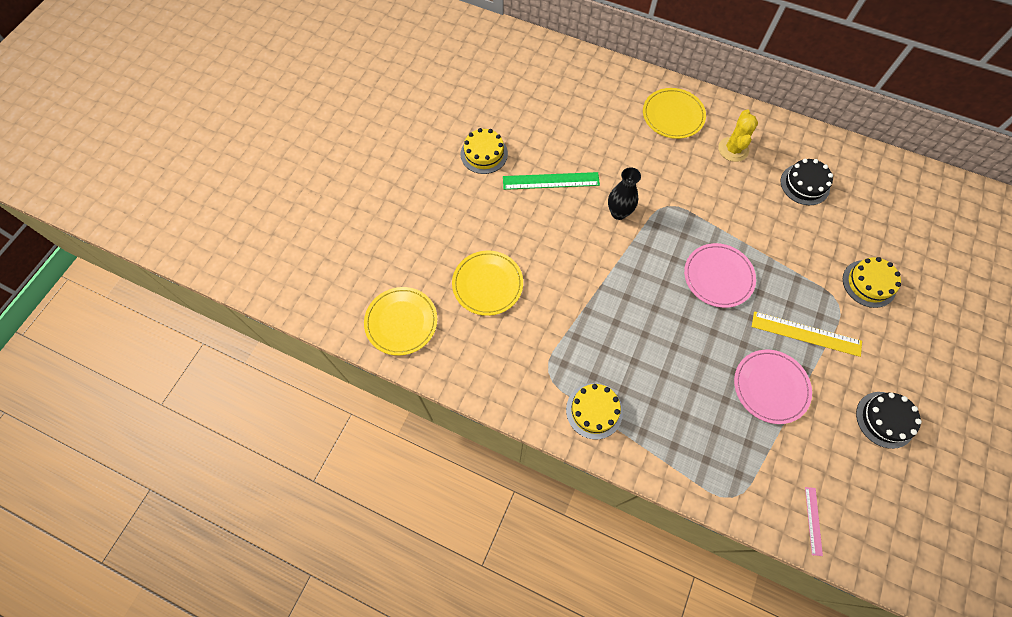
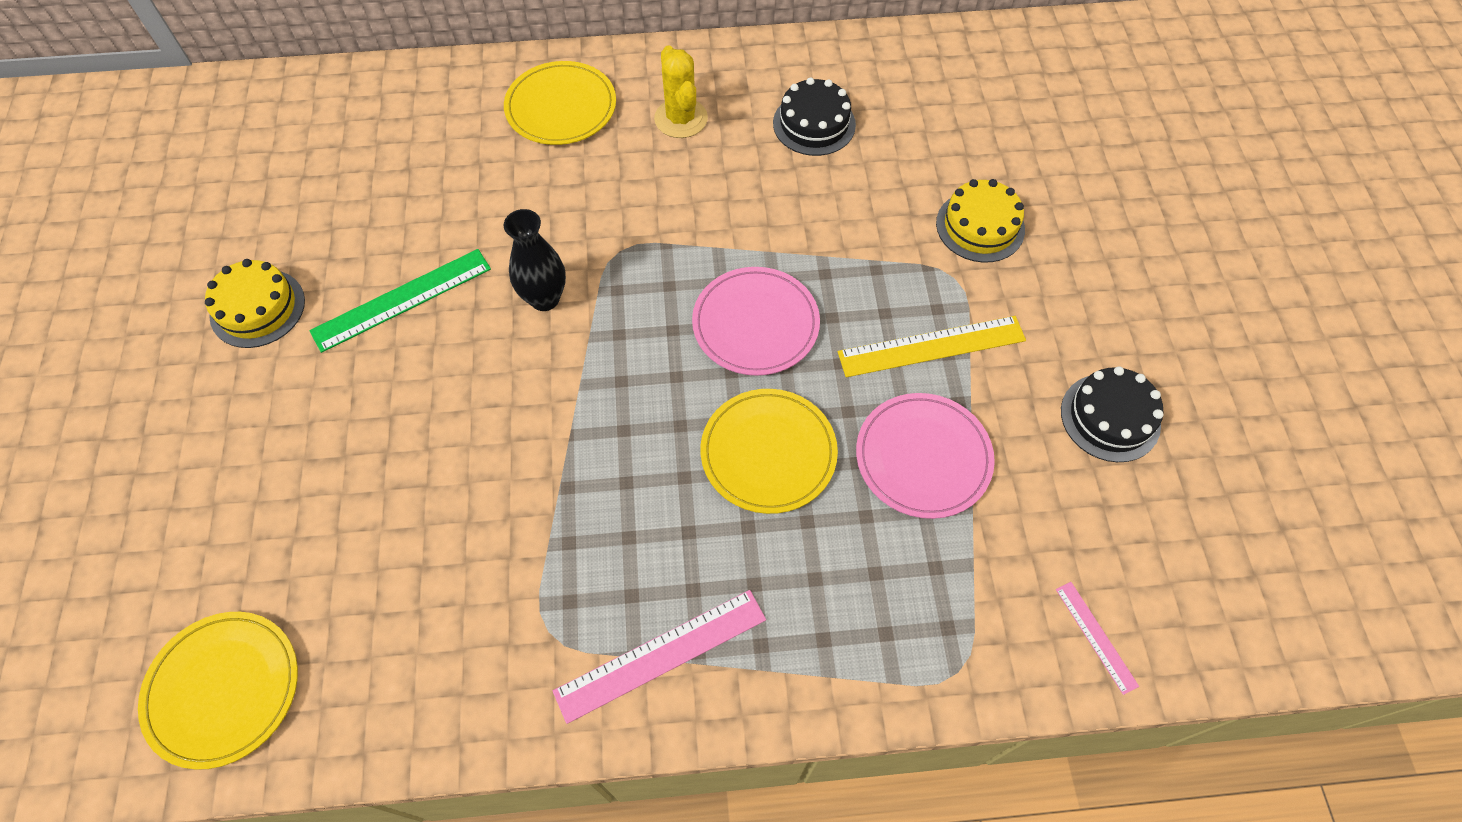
camera: 30 degrees left, 5 degrees down
(487, 284) = (365, 532): yellow plate -> yellow plate (768, 453)
(594, 411) = (661, 655): yellow cake -> pink ruler

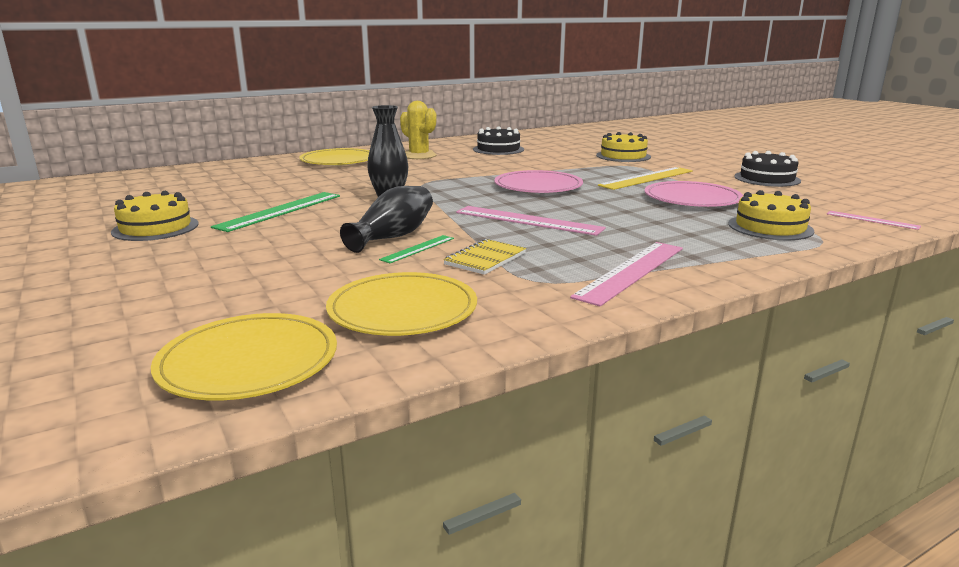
camera: 25 degrees left, 40 degrees down
(479, 440) = (393, 236): none -> black vase
(485, 490) = (418, 249): none -> green ruler
(535, 551) = (485, 259): none -> yellow notebook
(657, 450) = (528, 220): none -> pink ruler
(768, 453) = (601, 211): yellow plate -> yellow plate (402, 309)
(933, 601) = (770, 227): none -> yellow cake

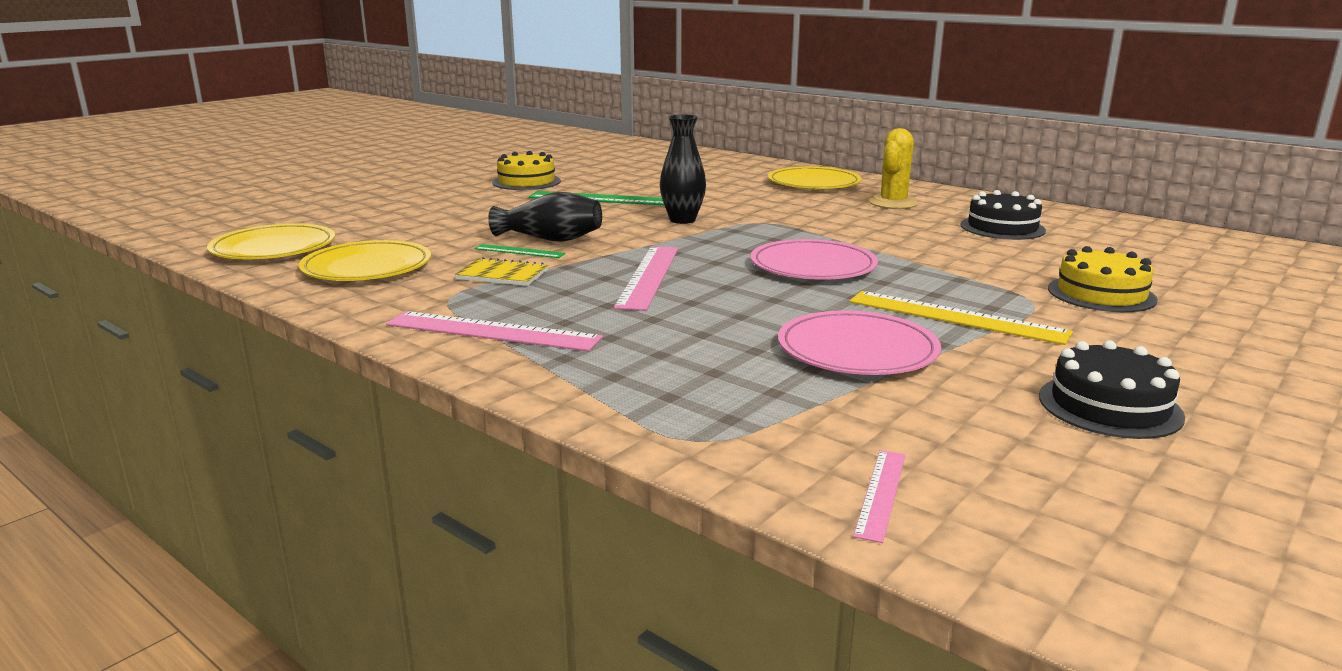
camera: 70 degrees right, 0 degrees up
(770, 227) = (741, 403): yellow cake -> none

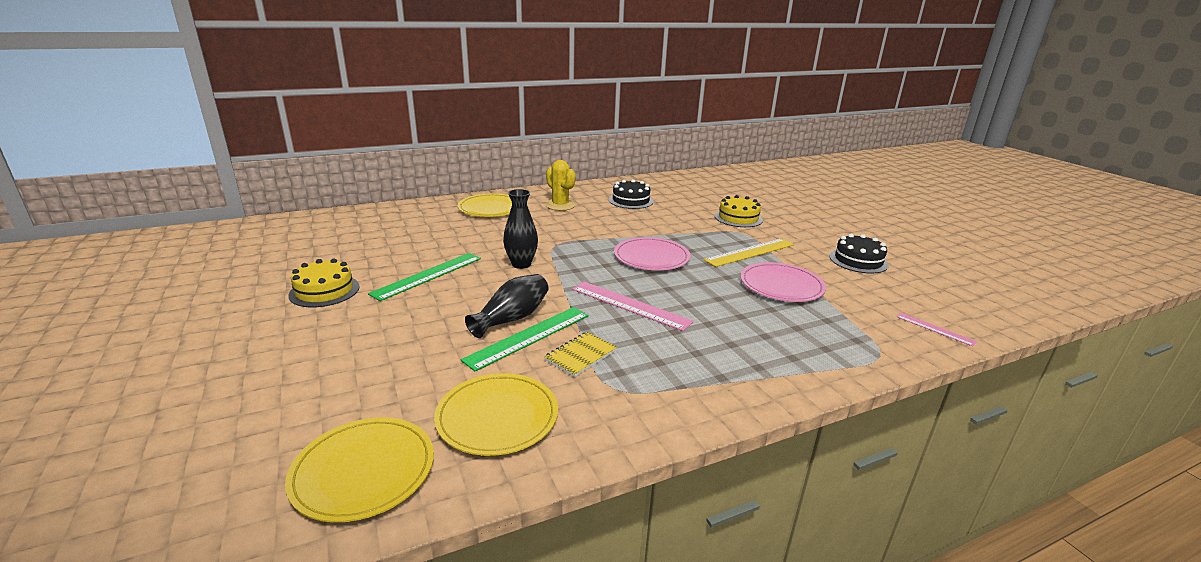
camera: 65 degrees left, 5 degrees up
(492, 331) = (699, 383): pink ruler -> none
(519, 251) = (528, 337): green ruler -> green ruler, size x1.87

